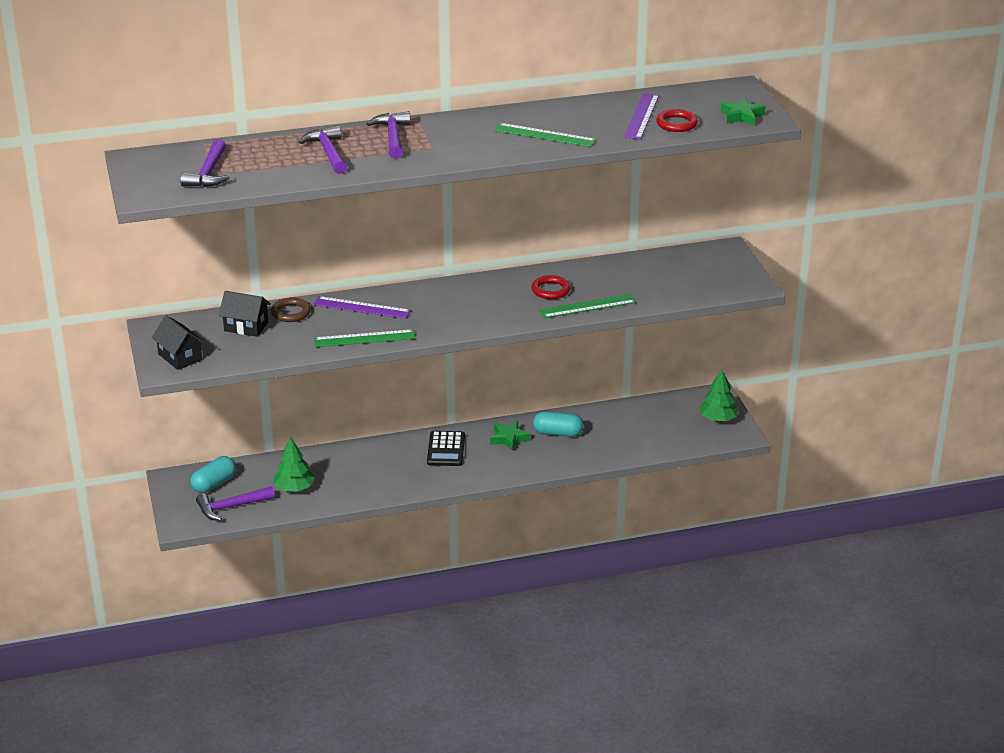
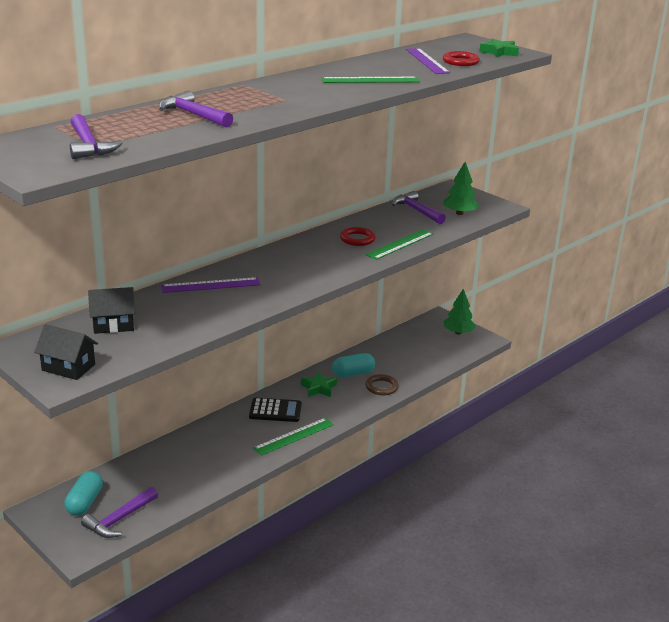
camera: 30 degrees left, 5 degrees down
(291, 313) = (147, 303): brown ring -> brown ring (381, 387)
(294, 488) = (168, 483): green tree -> green tree (459, 213)
(364, 338) = (239, 309): green ruler -> green ruler (294, 436)
(392, 136) = (239, 97): purple hammer -> purple hammer (416, 211)
(446, 449) = (275, 411): black calculator -> black calculator turned 60 degrees counterclockwise

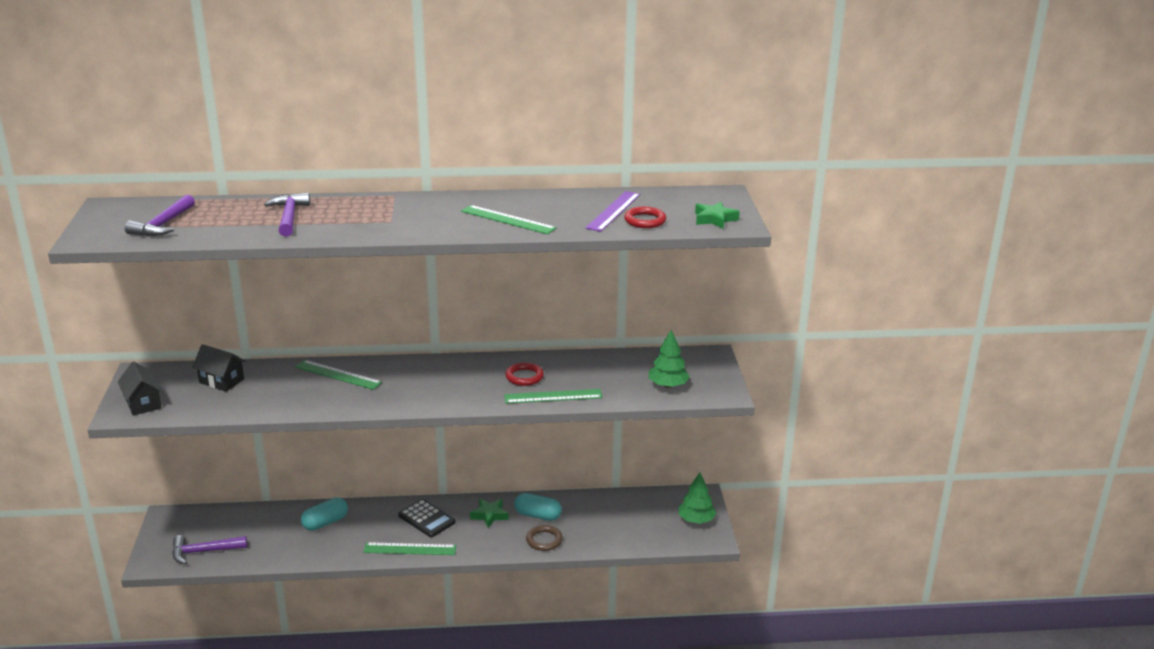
camera: 40 degrees right, 0 degrees up
(84, 502) = (201, 526): turquoise capsule -> turquoise capsule (325, 522)
(211, 285) = (338, 374): purple ruler -> green ruler
(416, 211) = (630, 367): purple hammer -> none

